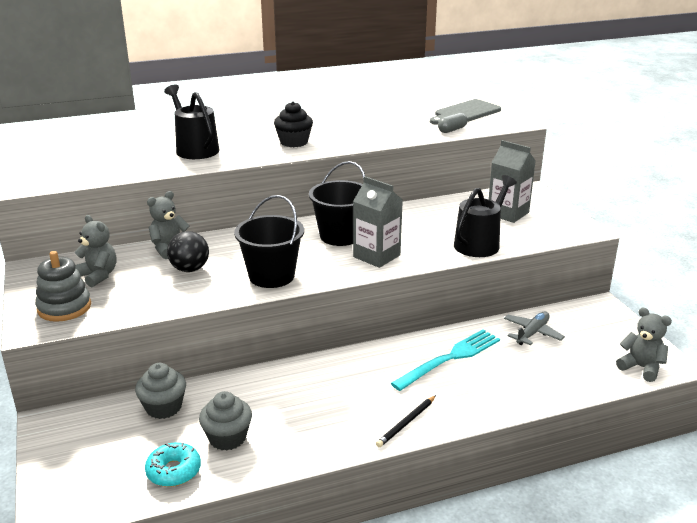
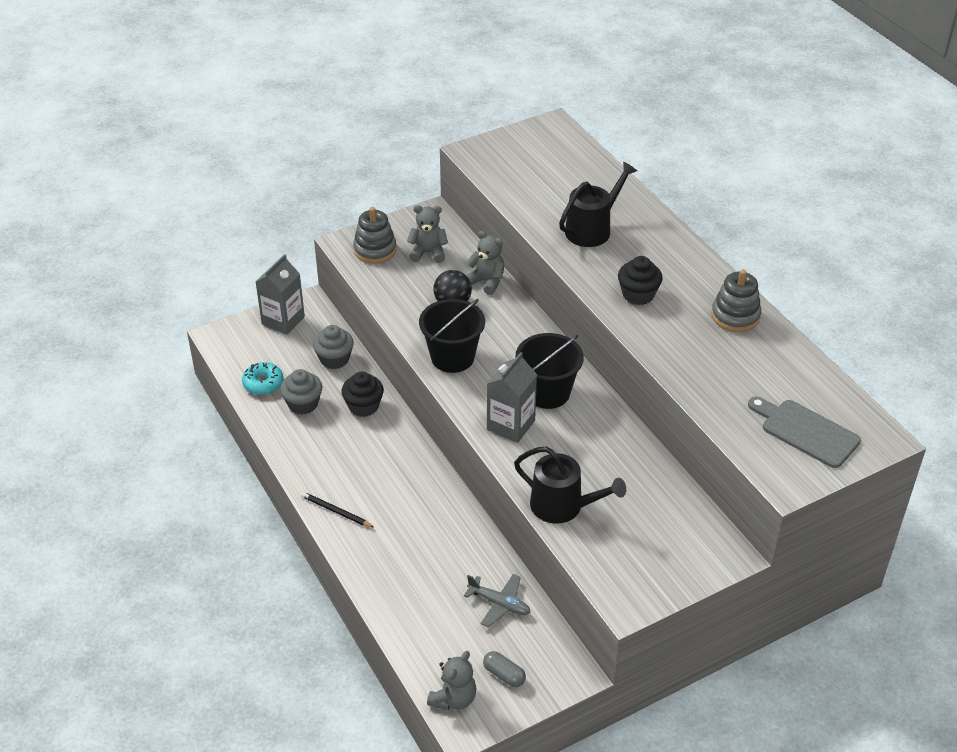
camera: 80 degrees right, 15 degrees up
(98, 276) = (428, 253): grey teddy bear -> grey teddy bear turned 120 degrees counterclockwise
(252, 391) = (363, 406): none -> black cupcake
(336, 117) = (735, 316): none -> grey stacking toy
(450, 358) = (438, 536): turquoise fork -> none
(452, 130) = (732, 421): grey capsule -> grey capsule (504, 675)
(508, 213) = (651, 531): grey carton -> grey carton (283, 320)

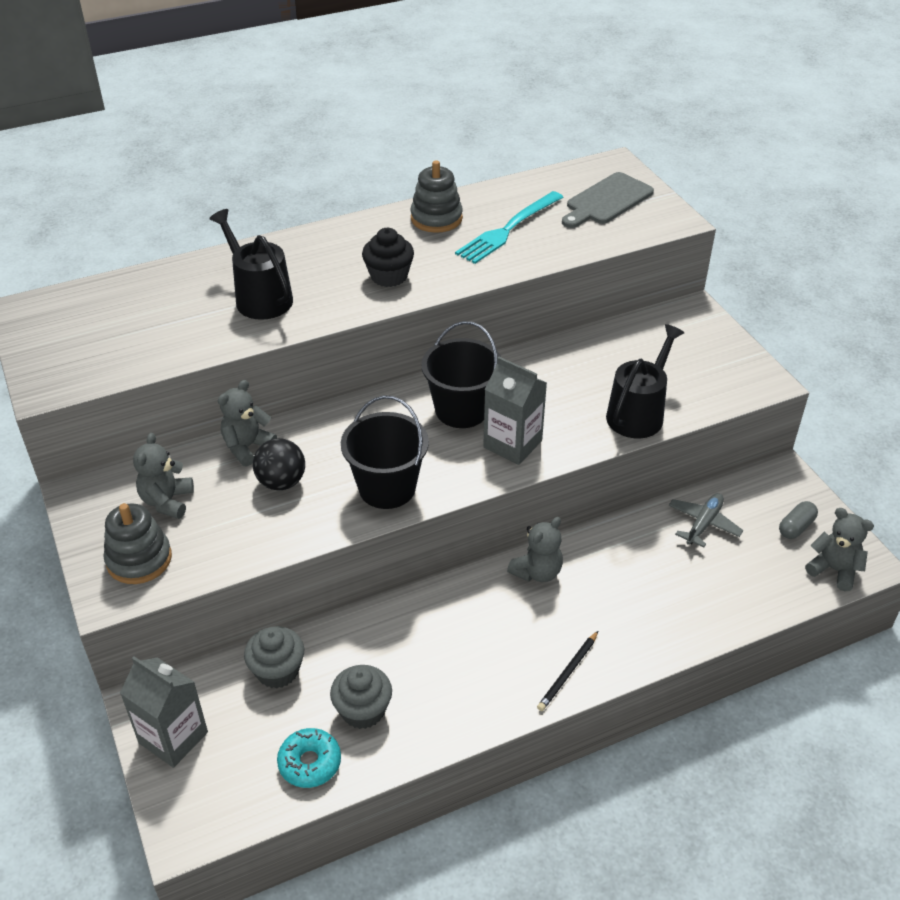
camera: 85 degrees left, 0 degrees up
(363, 406) = (379, 638): black cupcake -> none
(433, 491) = (537, 572): none -> grey teddy bear
(731, 363) = (508, 229): none -> turquoise fork

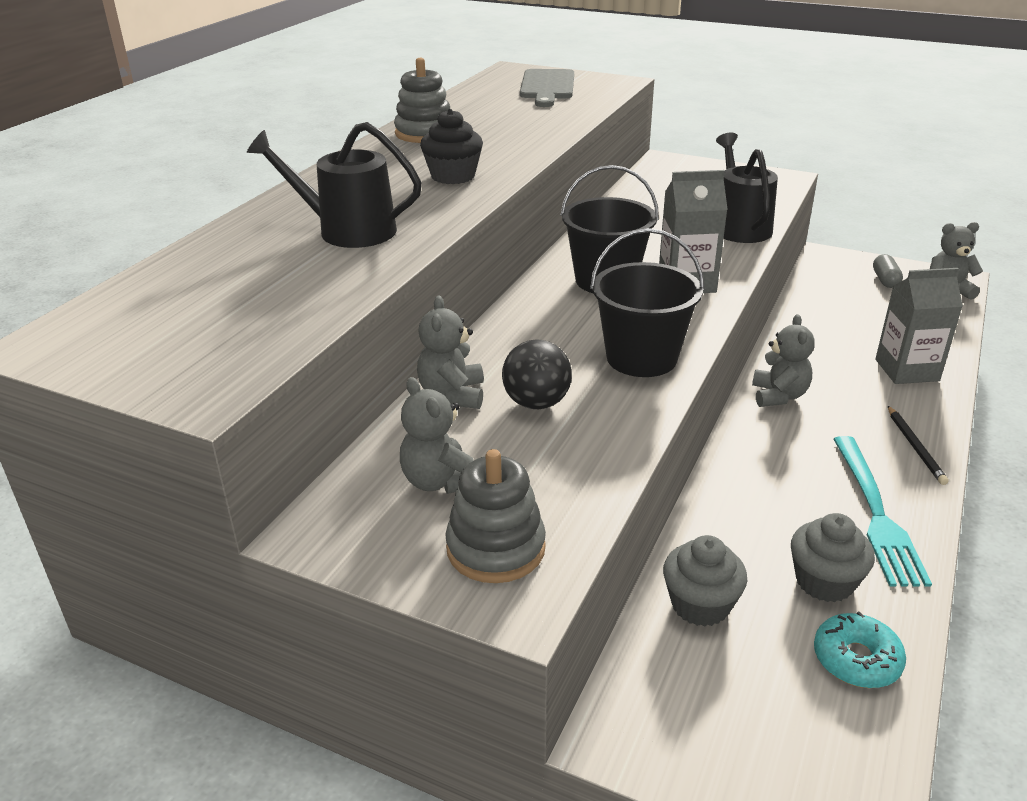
camera: 40 degrees left, 10 degrees down
(173, 737) = (698, 744): grey carton -> grey carton (907, 370)
(508, 229) = (501, 121): turquoise fork -> turquoise fork (876, 514)
(703, 524) = (831, 307): grey plane -> none

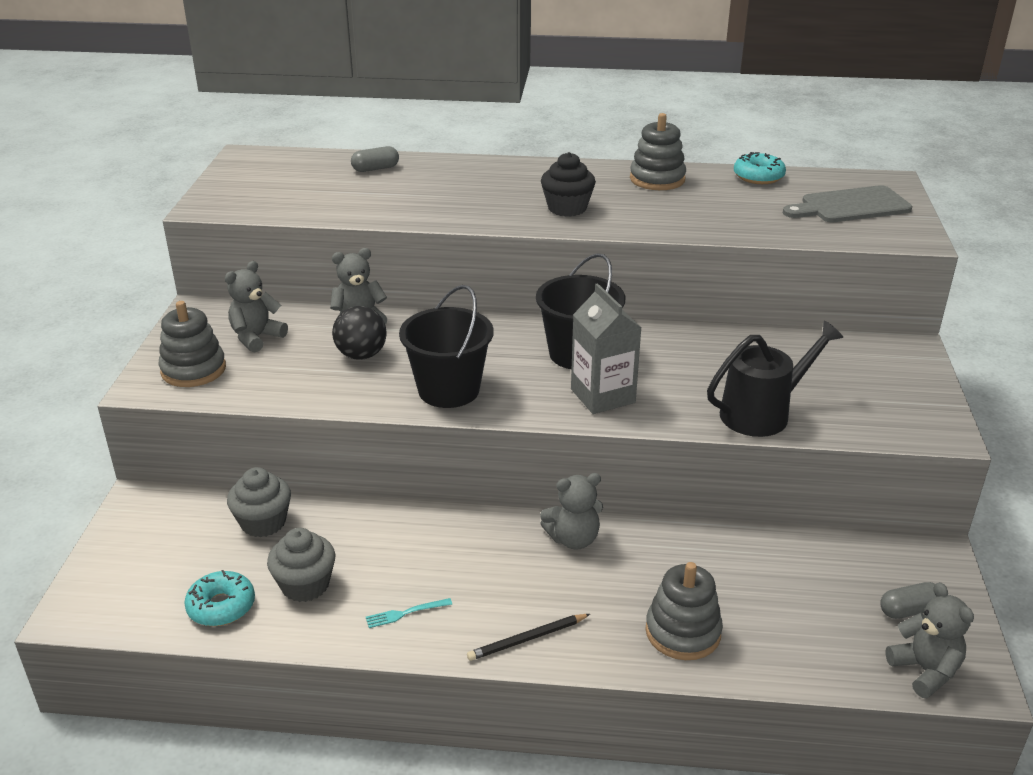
camera: 70 degrees right, 0 degrees up
(225, 256) = (375, 169): none -> grey capsule
(348, 230) = (436, 194): black watering can -> none
(460, 101) = (758, 176): none -> turquoise donut
(876, 514) = (405, 613): turquoise fork -> turquoise fork, size x0.42
(907, 370) = (683, 632): grey carton -> grey stacking toy

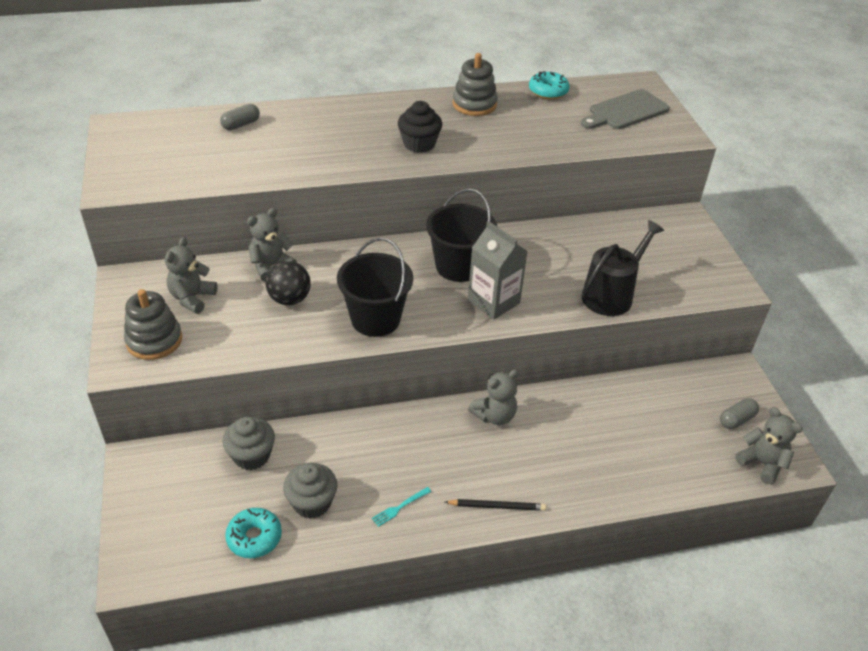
camera: 20 degrees left, 10 degrees up
(527, 639) = (497, 506): black pencil -> black pencil turned 135 degrees counterclockwise
(683, 632) = (600, 473): grey stacking toy -> none

